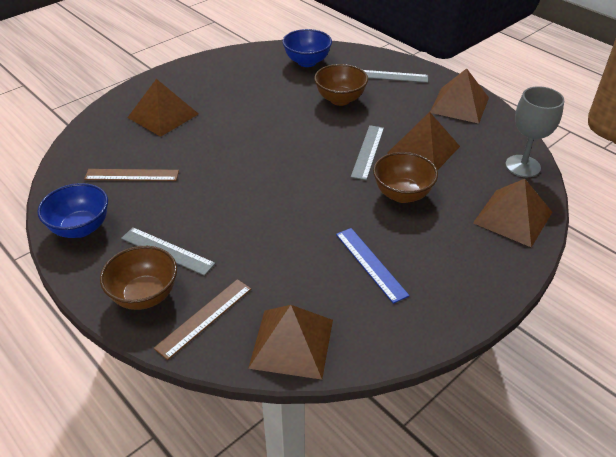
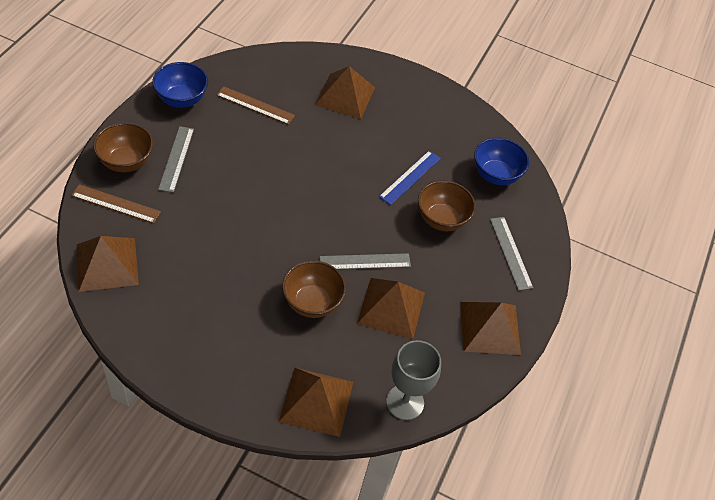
camera: 60 degrees right, 10 degrees up
(132, 175) = (255, 105): brown ruler -> brown ruler turned 45 degrees counterclockwise
(371, 264) = (210, 297): blue ruler -> blue ruler (410, 177)

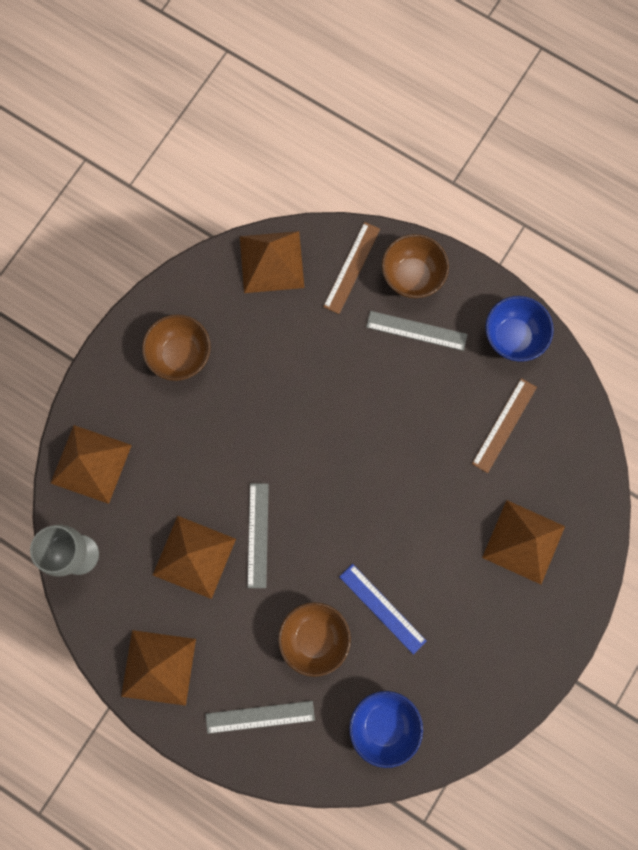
camera: 105 degrees right, 25 degrees up
(312, 302) = (208, 470): brown bowl -> brown bowl (180, 355)

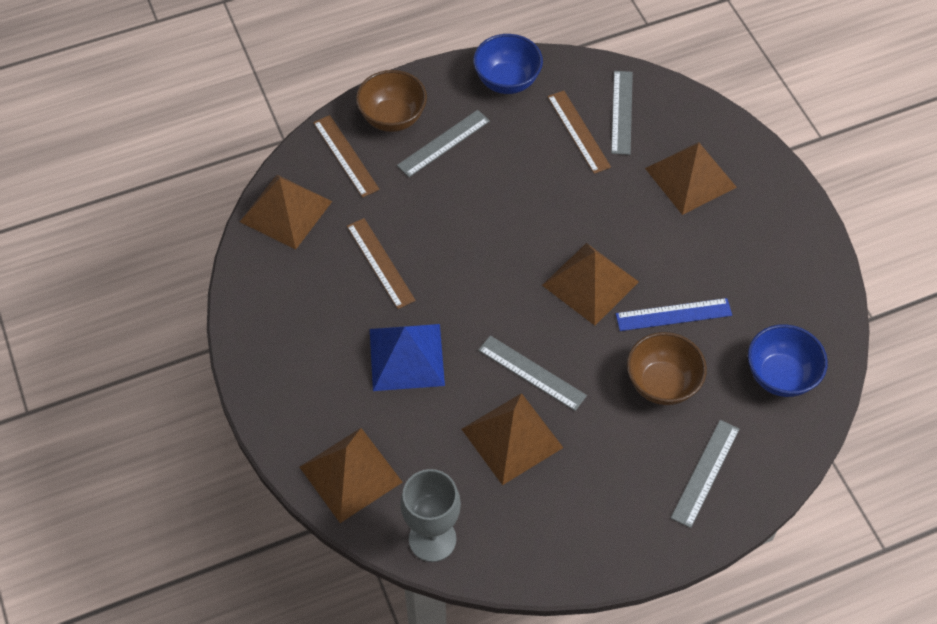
camera: 55 degrees left, 20 degrees down
(158, 667) = (597, 533): brown pyramid -> brown pyramid (590, 283)
(180, 355) = (309, 334): brown bowl -> none
(209, 436) = (406, 357): none -> blue pyramid
(275, 361) = (380, 263): none -> brown ruler
(549, 446) = (622, 112): none -> grey ruler

